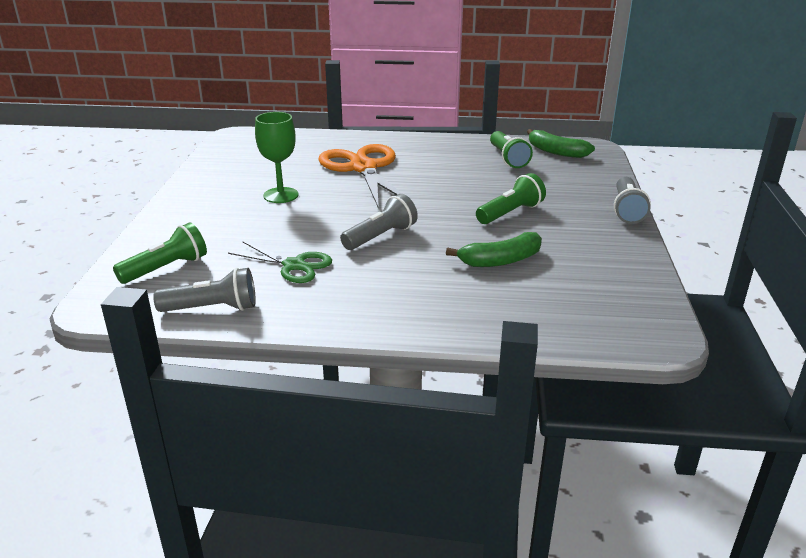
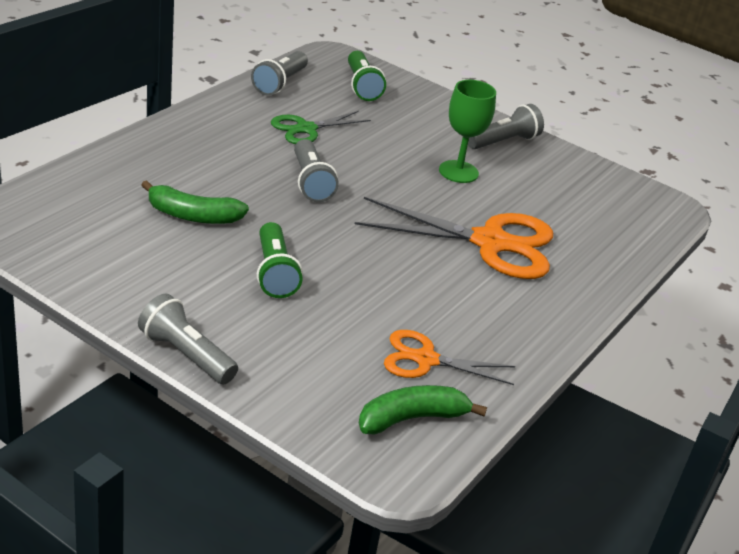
camera: 115 degrees right, 5 degrees up
(206, 192) = (503, 142): none -> grey flashlight
(500, 260) = (193, 215): green banana -> green banana turned 90 degrees counterclockwise
(508, 158) = (425, 359): green flashlight -> orange scissors

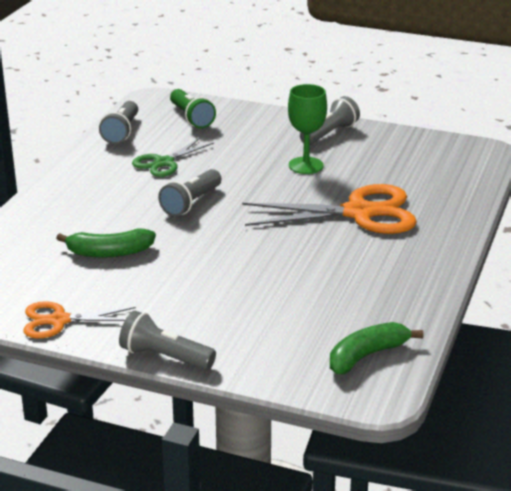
camera: 10 degrees left, 5 degrees down
(274, 273) = (201, 279): green flashlight -> none
(311, 182) = (191, 203): grey flashlight -> grey flashlight turned 60 degrees clockwise
(425, 359) = (354, 311): orange scissors -> orange scissors (59, 321)

